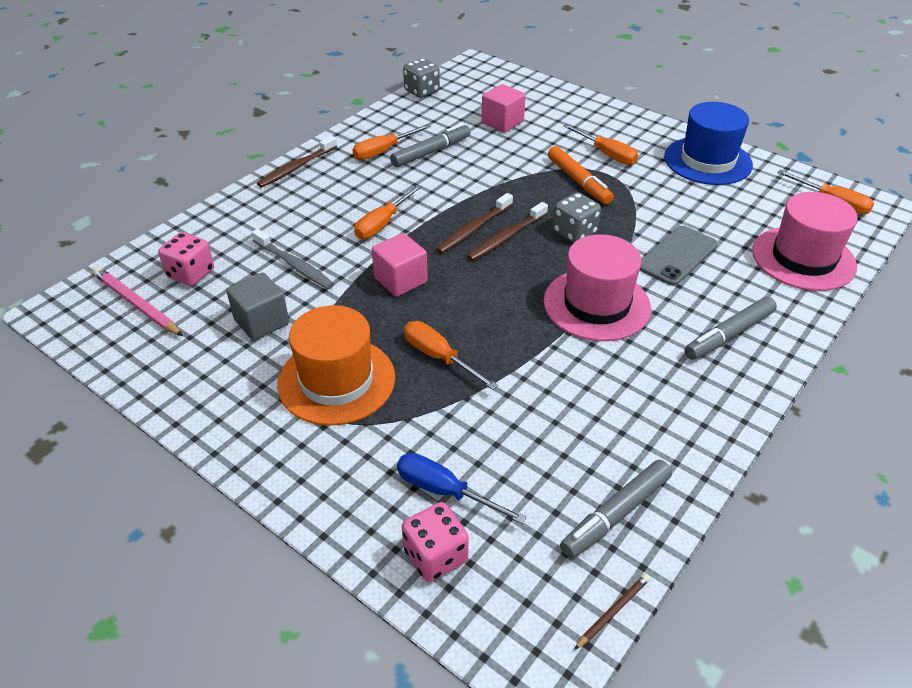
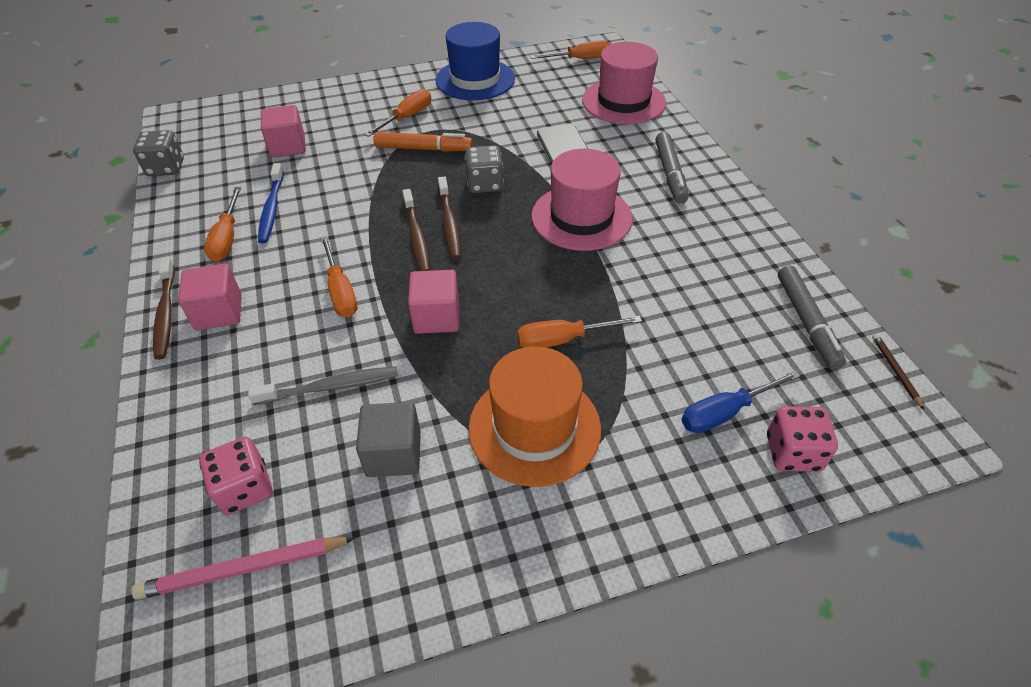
camera: 55 degrees left, 5 degrees up
(316, 186) = (219, 312): none -> pink cube
(430, 152) = (272, 209): grey marker -> blue toothbrush
(606, 154) = (407, 117): orange screwdriver -> orange screwdriver turned 45 degrees counterclockwise

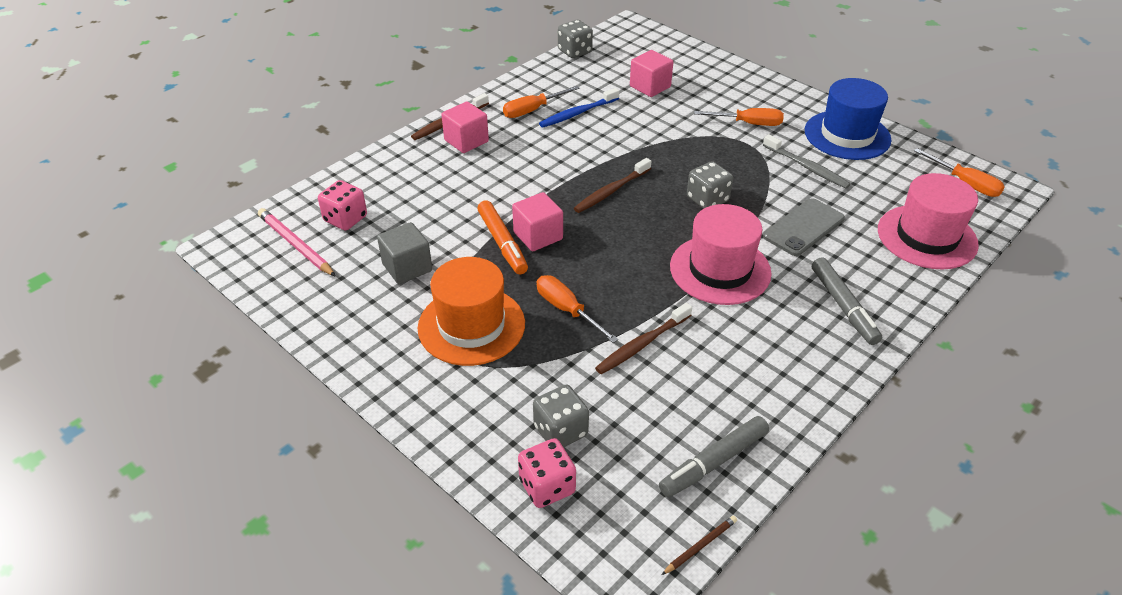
camera: 60 degrees right, 5 degrees down
(330, 387) = (440, 216): grey toothbrush -> grey toothbrush (806, 167)
(341, 291) = (526, 181): orange screwdriver -> none
(423, 149) = (717, 149): orange marker -> orange marker (502, 242)
(449, 224) = (641, 201): brown toothbrush -> brown toothbrush (642, 344)
(670, 173) = (843, 306): grey marker -> grey marker turned 75 degrees counterclockwise
(725, 412) = (560, 431): blue screwdriver -> grey dice

